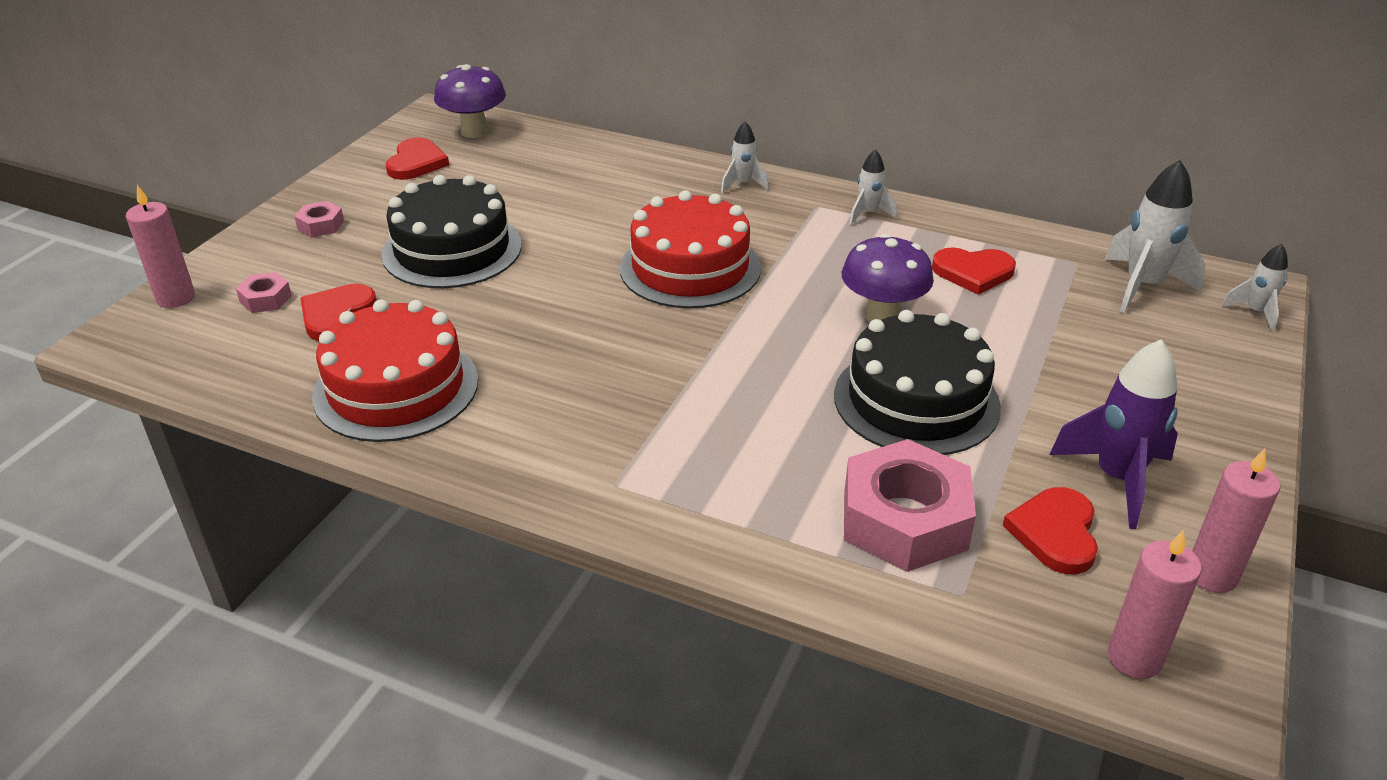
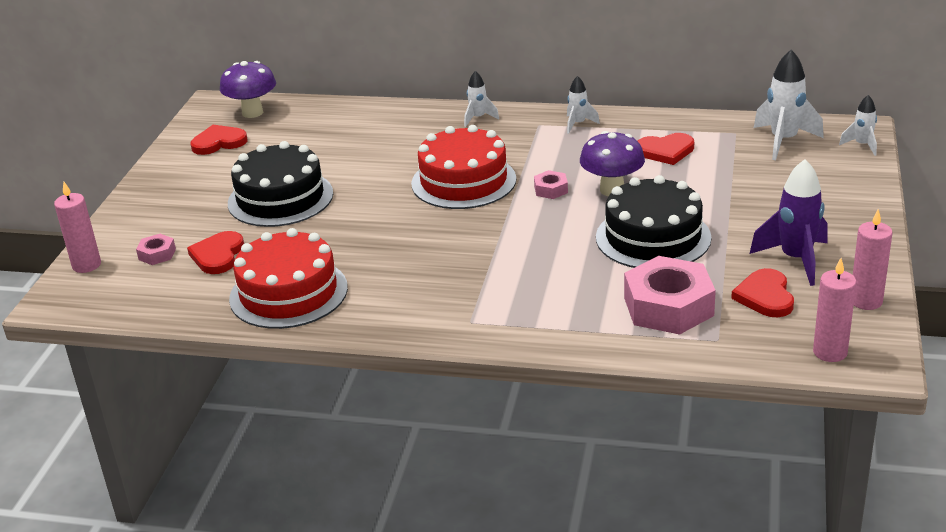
camera: 10 degrees left, 5 degrees down
(321, 225) = (169, 198): pink nut -> pink nut (551, 189)
(416, 163) = (219, 142): red heart -> red heart turned 105 degrees counterclockwise

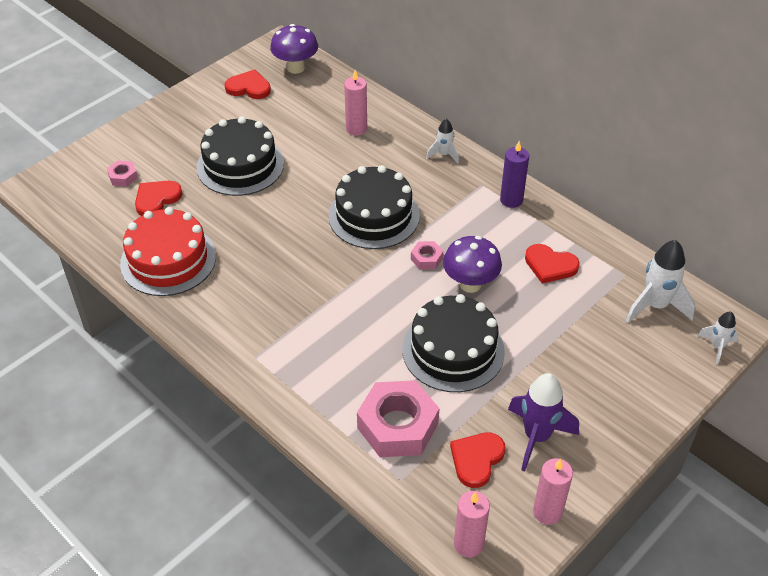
camera: 30 degrees right, 15 degrees up
(86, 265) = (76, 163): pink candle -> pink candle (356, 129)
(463, 181) = (374, 216): red cake -> black cake
(578, 124) = (511, 200): white rocket -> purple candle

